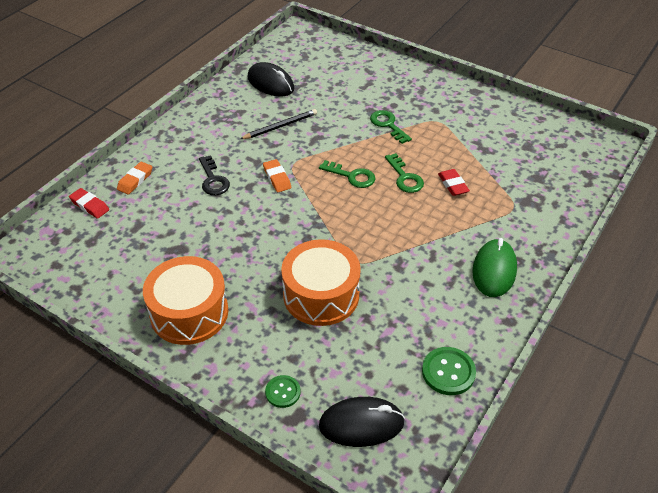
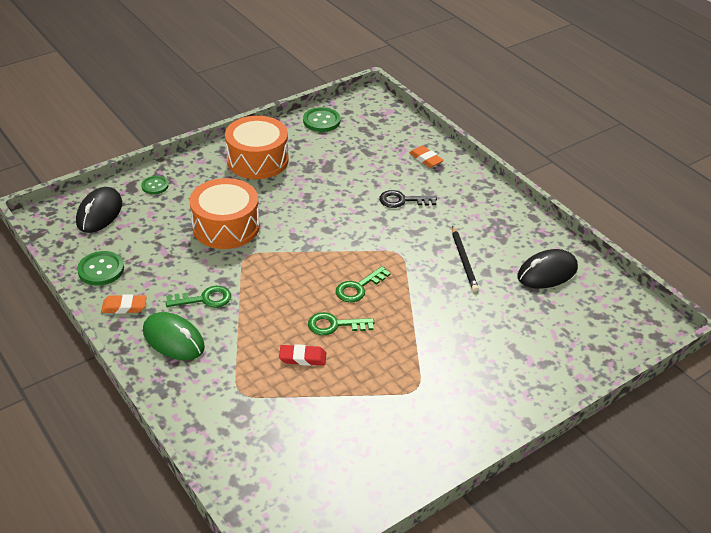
camera: 110 degrees right, 5 degrees down
(84, 282) = (321, 121): none -> green button
(90, 205) = (406, 133): red eraser -> none
(277, 178) = (383, 238): orange eraser -> orange eraser (124, 307)
(388, 125) = (428, 342): green key -> green key (204, 299)

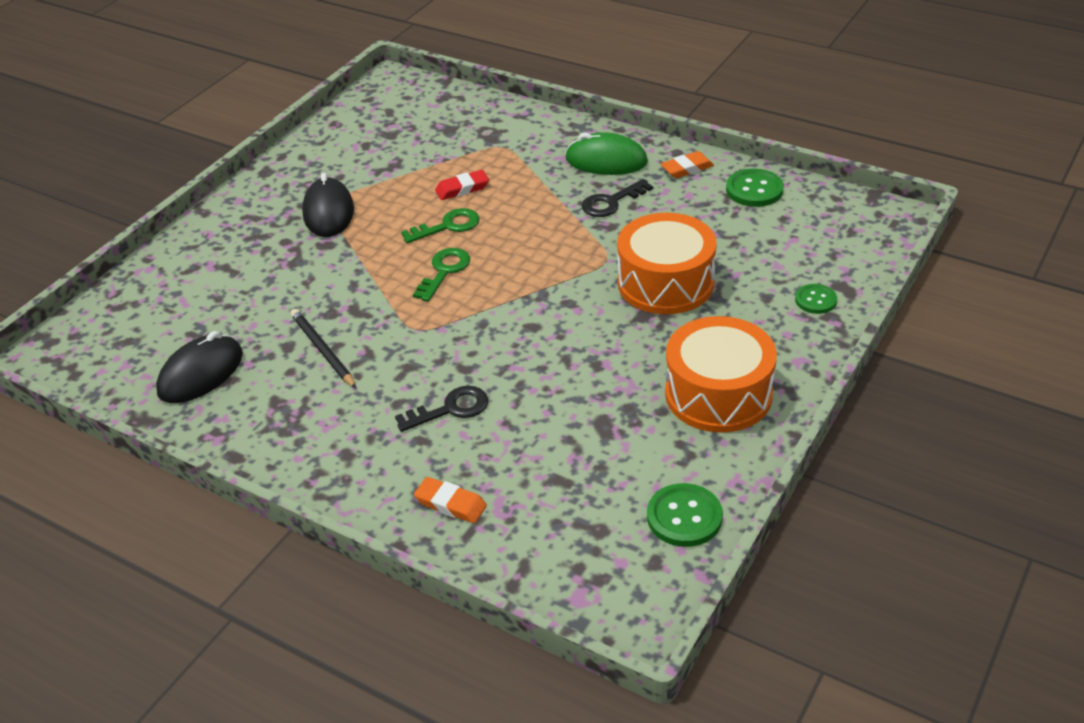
camera: 160 degrees right, 0 degrees up
(99, 213) = (837, 243): black mouse -> black mouse (328, 212)
(204, 299) = (611, 202): green key -> black key

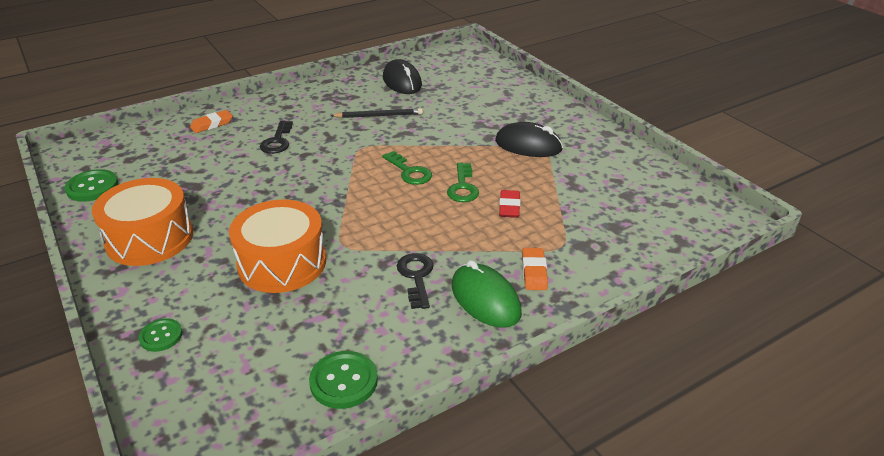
camera: 115 degrees right, 5 degrees down
(606, 161) = (485, 299): green mouse -> green mouse turned 75 degrees counterclockwise
(687, 168) = (425, 349): orange eraser -> orange eraser (534, 272)

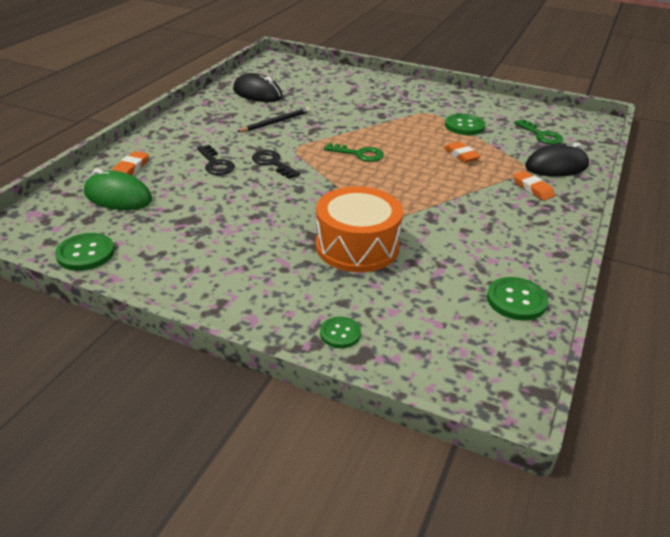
camera: 35 degrees left, 0 degrees up
(150, 238) = (214, 271): orange drum -> none
(416, 277) = (466, 219): black key -> black key (272, 163)
(463, 187) = (412, 152): green key -> green key (541, 135)
(485, 299) = (528, 215): green mouse -> green mouse (118, 197)
(509, 207) = (461, 155): red eraser -> orange eraser
(528, 145) = (417, 113): black mouse -> black mouse (556, 166)
(560, 175) = (464, 126): none -> green button

